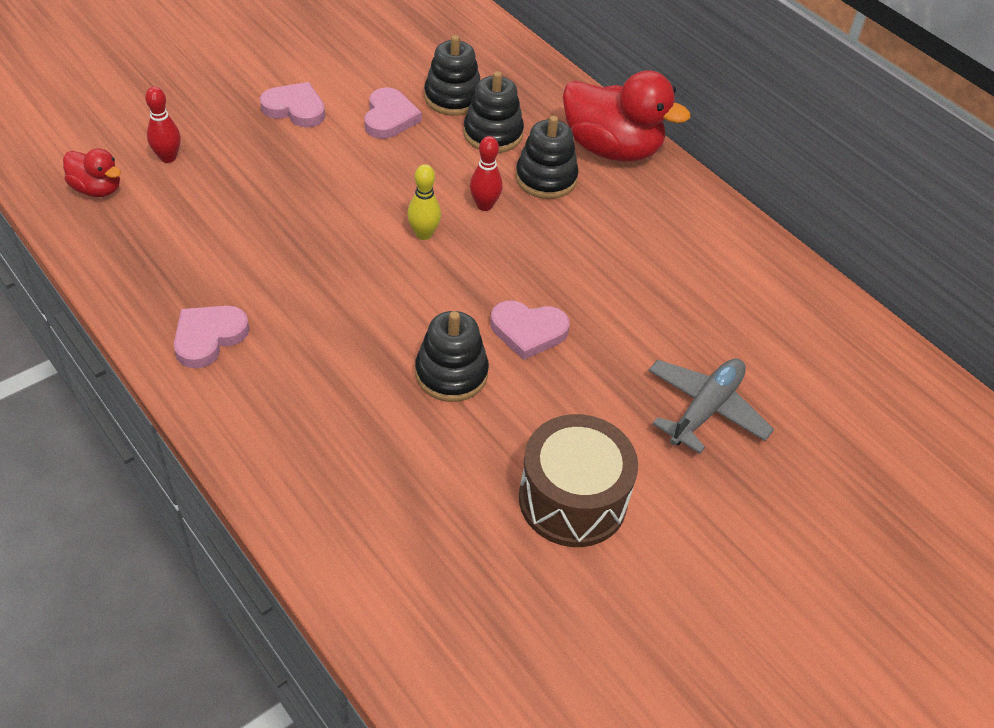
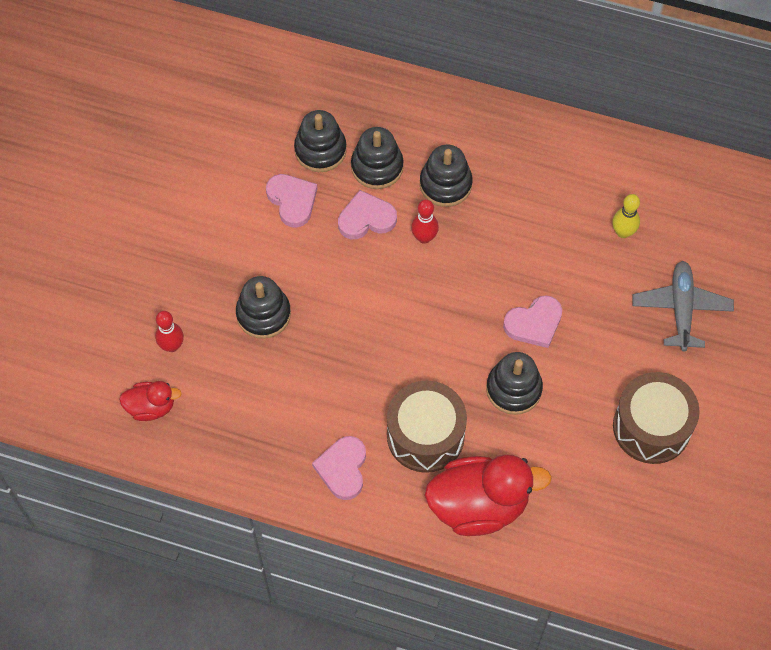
camera: 30 degrees left, 15 degrees up
(273, 179) = (263, 314): none -> black stacking toy
(295, 109) = (218, 238): pink heart -> pink heart (366, 218)
(319, 359) = (425, 435): none -> brown drum
(423, 234) = (405, 290): yellow bowling pin -> yellow bowling pin (623, 232)
(612, 149) = (468, 125): red duck -> red duck (479, 505)

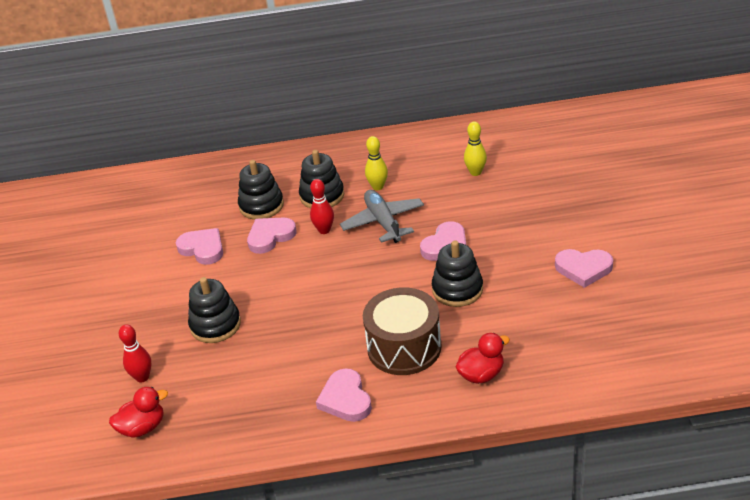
camera: 20 degrees left, 25 degrees down
(320, 150) = (210, 213): black stacking toy -> none
(479, 505) = (481, 374): red duck -> red duck, size x0.52
(509, 200) = (378, 187): none -> yellow bowling pin
(651, 427) = (583, 269): brown drum -> pink heart
(681, 309) = (551, 196): grey plane -> grey plane (383, 222)

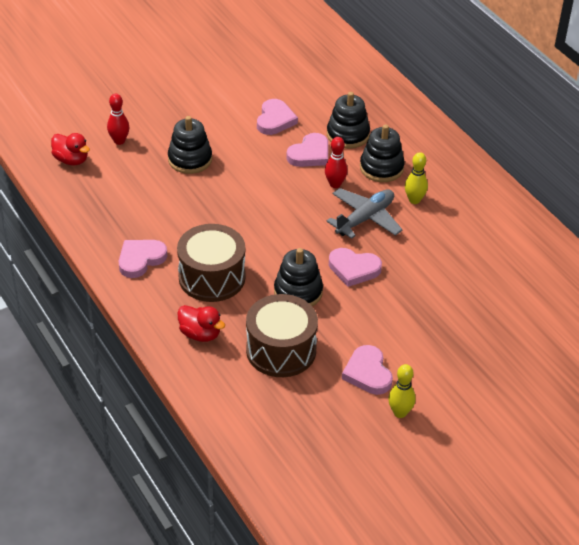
camera: 60 degrees right, 5 degrees up
(270, 237) = (310, 154): pink heart -> pink heart turned 105 degrees clockwise
(475, 172) = (474, 262): yellow bowling pin -> yellow bowling pin (400, 412)
(530, 319) = (281, 350): none -> brown drum

